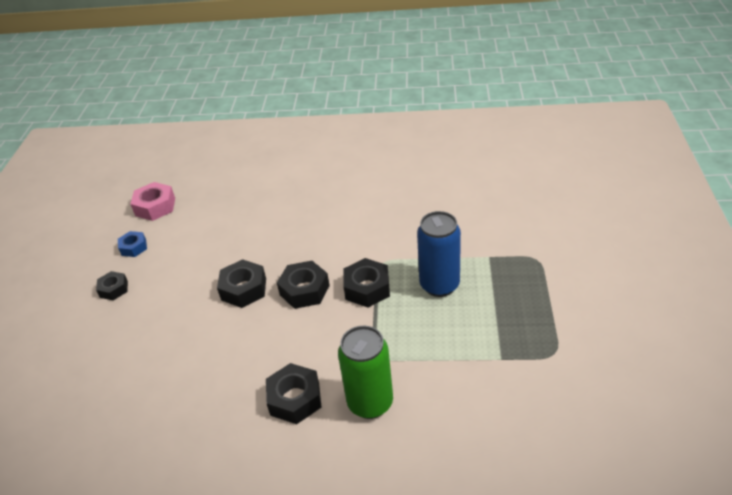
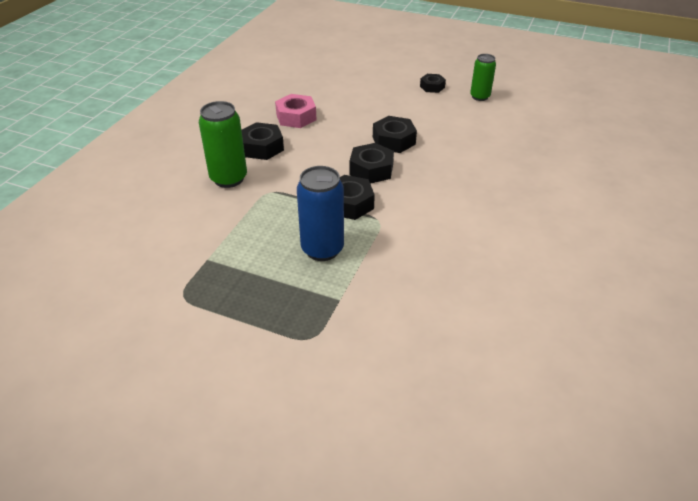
camera: 105 degrees right, 0 degrees up
(134, 247) = (480, 97): blue nut -> green can
(155, 207) = (535, 109): pink nut -> pink nut (296, 117)

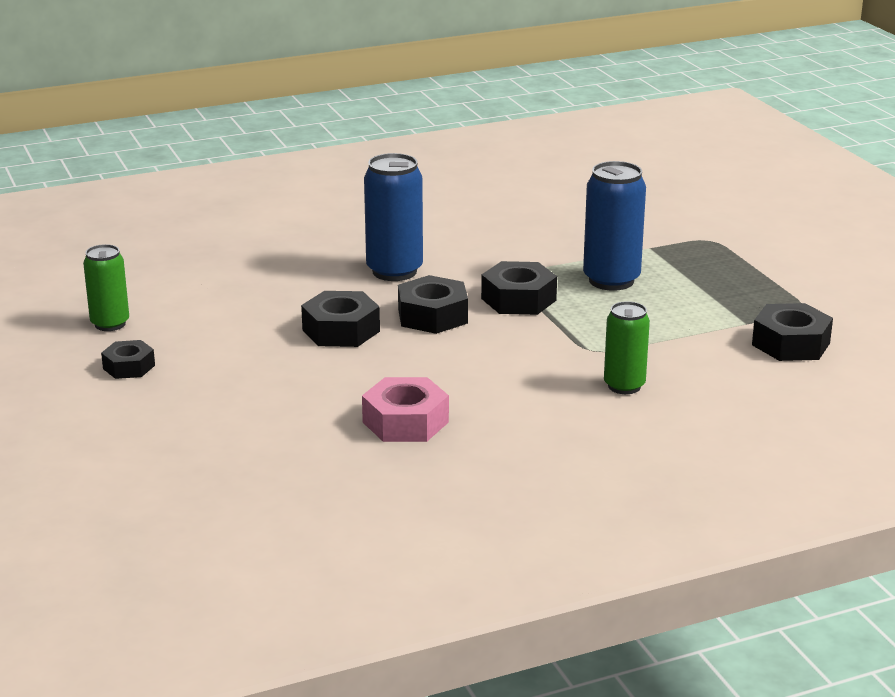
camera: 135 degrees left, 15 degrees down
(228, 178) = (624, 386): green can -> green can, size x0.64
(262, 147) = (524, 403): black nut -> black nut (791, 344)
(438, 186) = (394, 271): none -> blue can

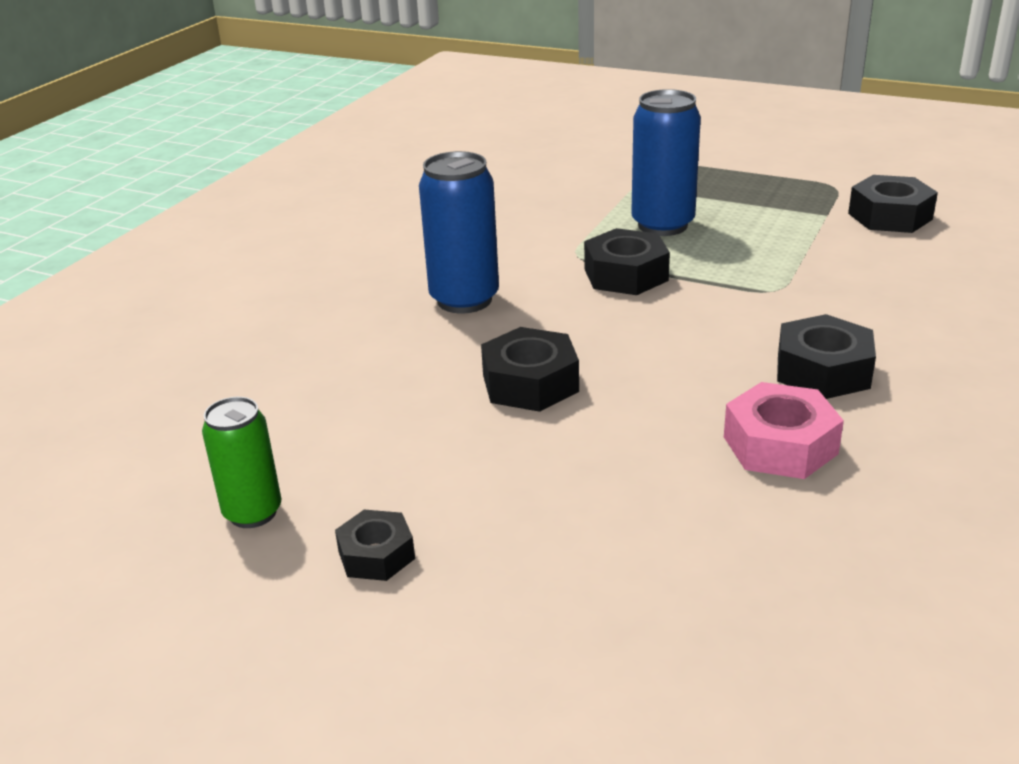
camera: 40 degrees left, 5 degrees up
(432, 316) = (585, 325): black nut -> black nut (822, 371)
(624, 386) = (865, 309): green can -> none

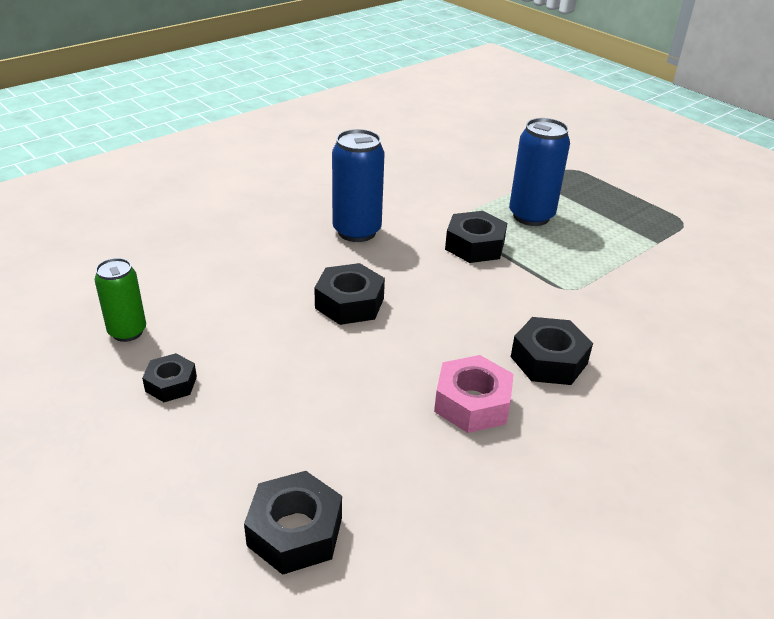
camera: 20 degrees right, 5 degrees up
(890, 216) = (705, 258): black nut -> black nut (295, 531)

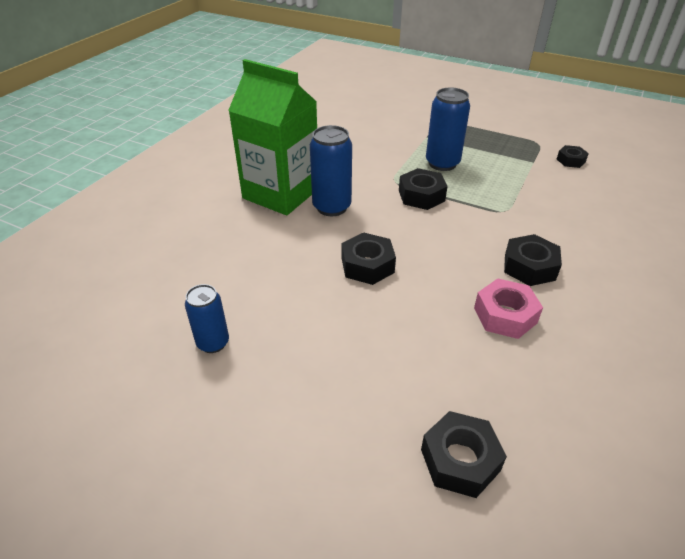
camera: 20 degrees left, 5 degrees up
(127, 332) = (213, 343): green can -> blue can
(171, 384) = (281, 375): black nut -> black nut (570, 160)
(310, 203) = (281, 193): none -> green carton

